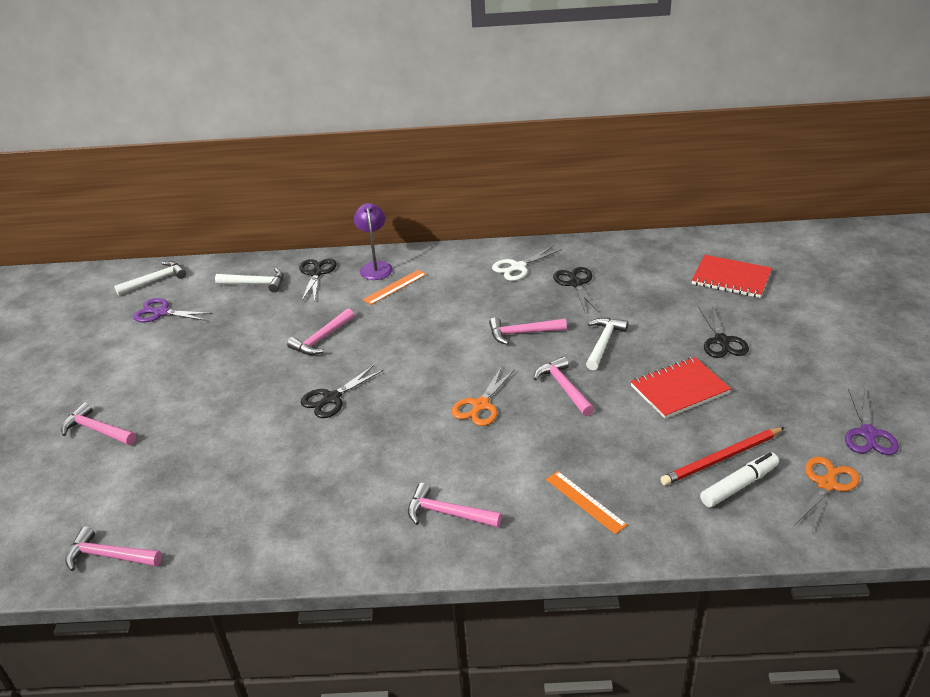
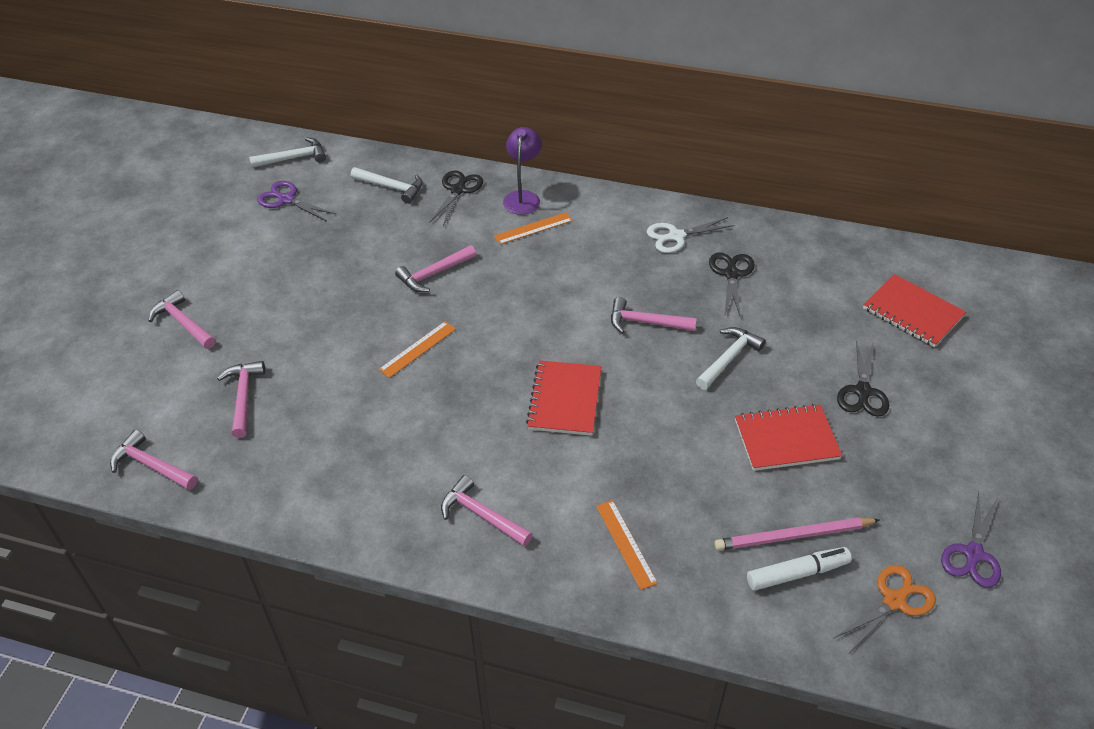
camera: 15 degrees right, 10 degrees up
(331, 398) = (417, 349): black scissors -> orange ruler
(480, 406) = (565, 400): orange scissors -> red notebook
(564, 387) = (662, 402): pink hammer -> pink hammer (243, 397)
(721, 458) = (793, 536): red pencil -> pink pencil

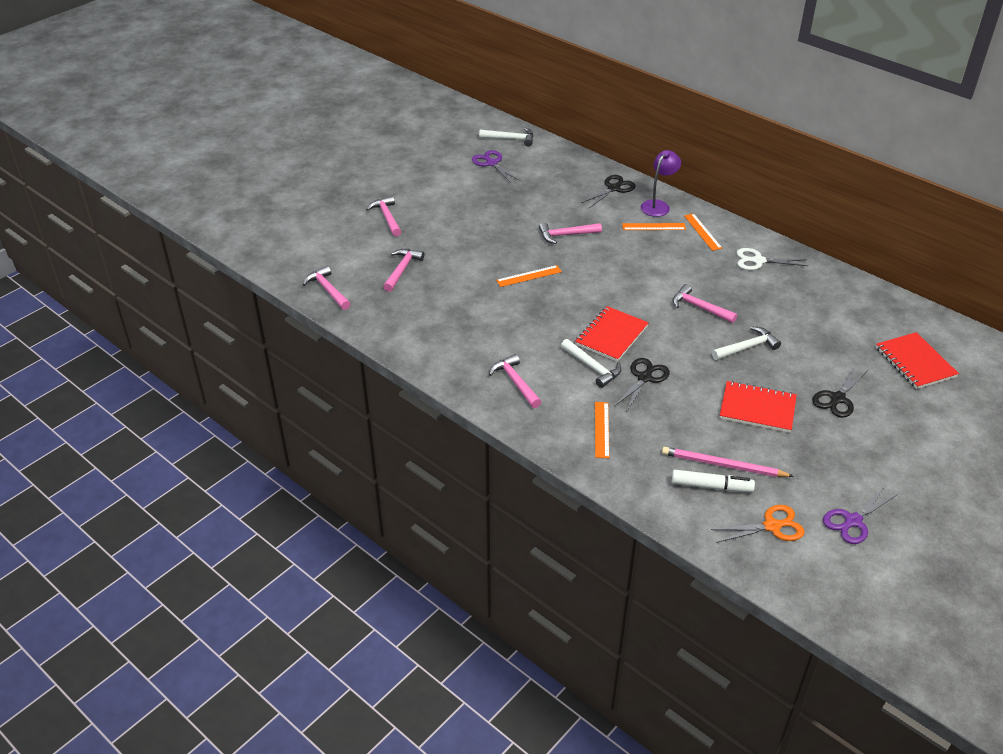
camera: 25 degrees right, 5 degrees down
(391, 187) = (567, 174): white hammer -> white hammer (592, 367)
(593, 217) = (702, 232): none -> orange ruler
(731, 274) = (785, 296): black scissors -> black scissors (644, 377)

